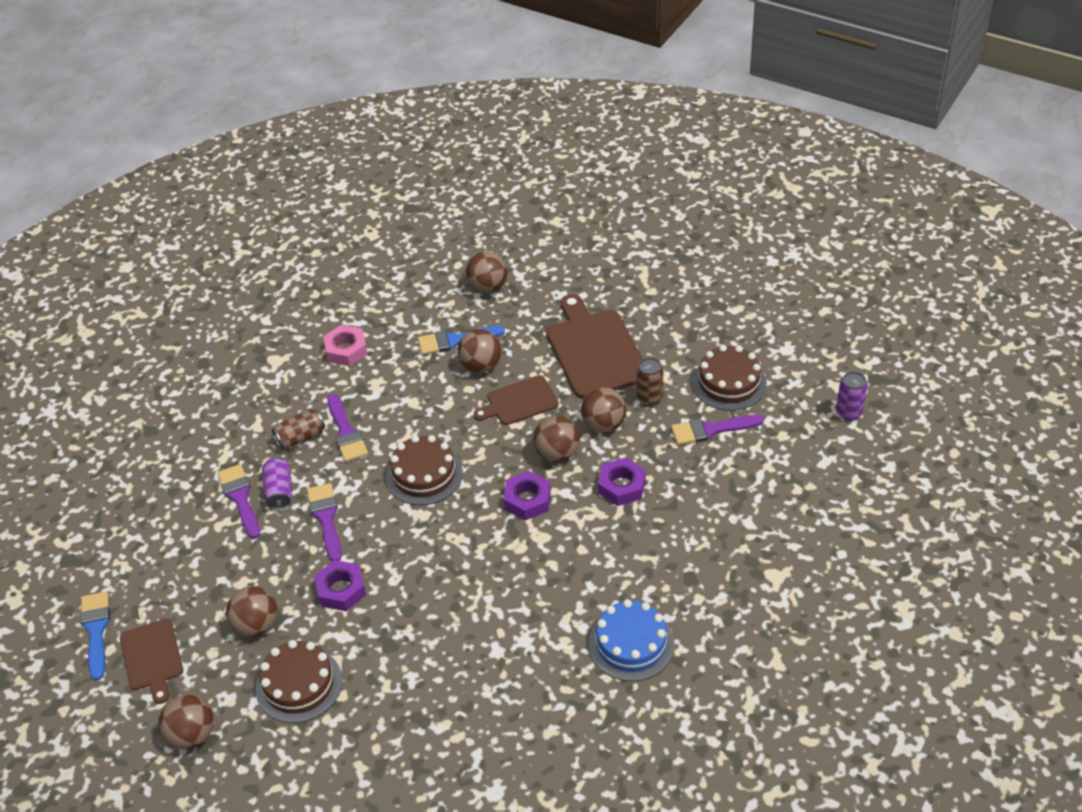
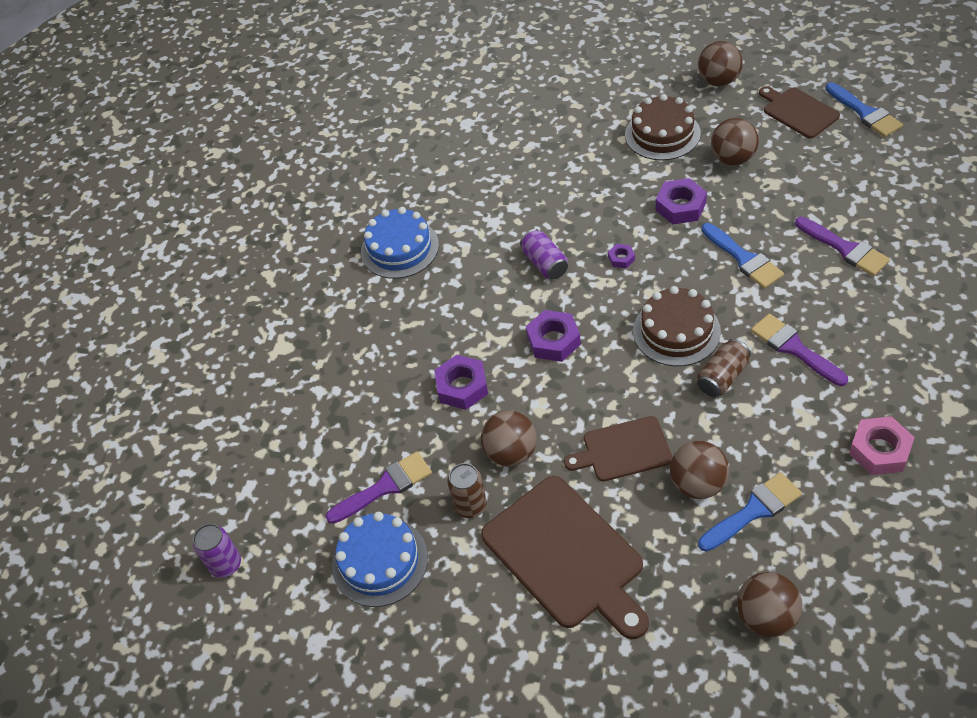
camera: 165 degrees right, 5 degrees up
(279, 491) = (811, 267): purple can -> purple can (545, 263)
(300, 437) = (839, 327): brown can -> brown can (722, 377)
(326, 518) = (743, 259): purple brush -> blue brush
(427, 555) = (621, 258): none -> purple nut
(519, 402) = (623, 450): brown cutting board -> brown cutting board turned 150 degrees counterclockwise
(557, 454) = (547, 400): brown ball -> none
(729, 383) = (380, 561): brown cake -> blue cake

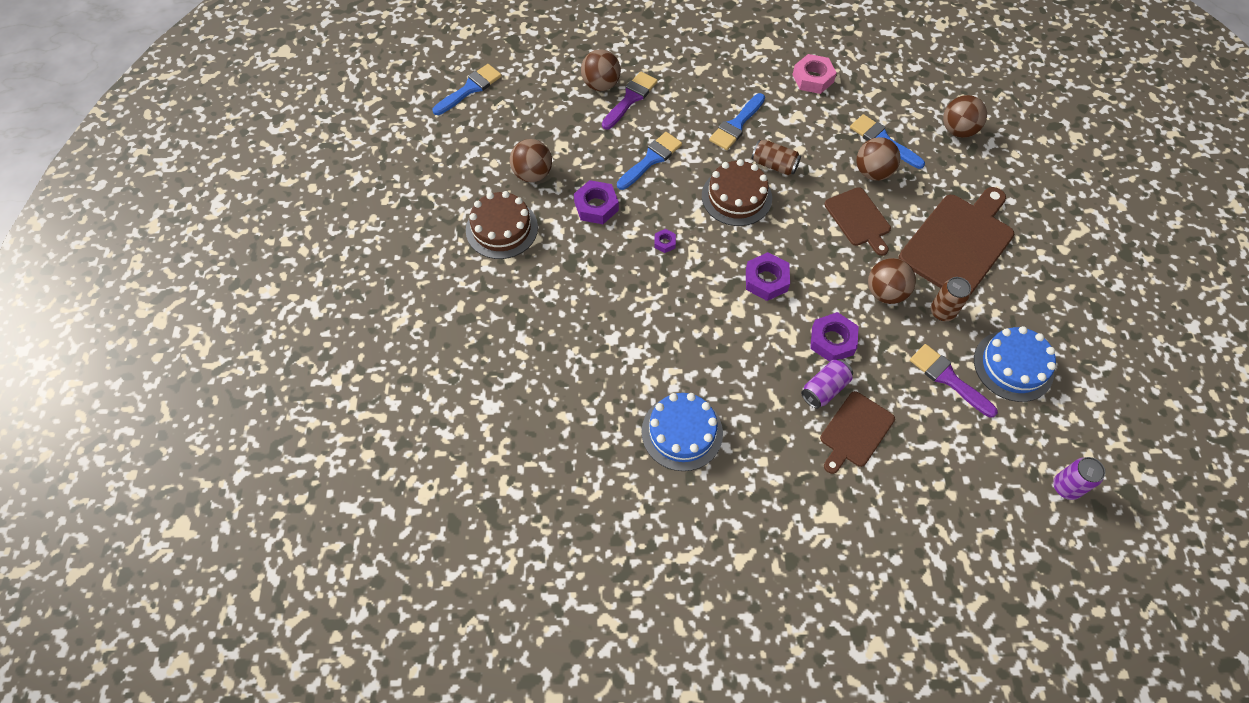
camera: 110 degrees left, 10 degrees up
(545, 263) = (680, 300): purple can -> purple can (824, 389)
(718, 81) = (425, 191): brown ball -> brown ball (601, 85)
(794, 348) = (736, 125): purple brush -> blue brush
(798, 112) = (469, 132): brown cutting board -> brown cutting board (855, 431)

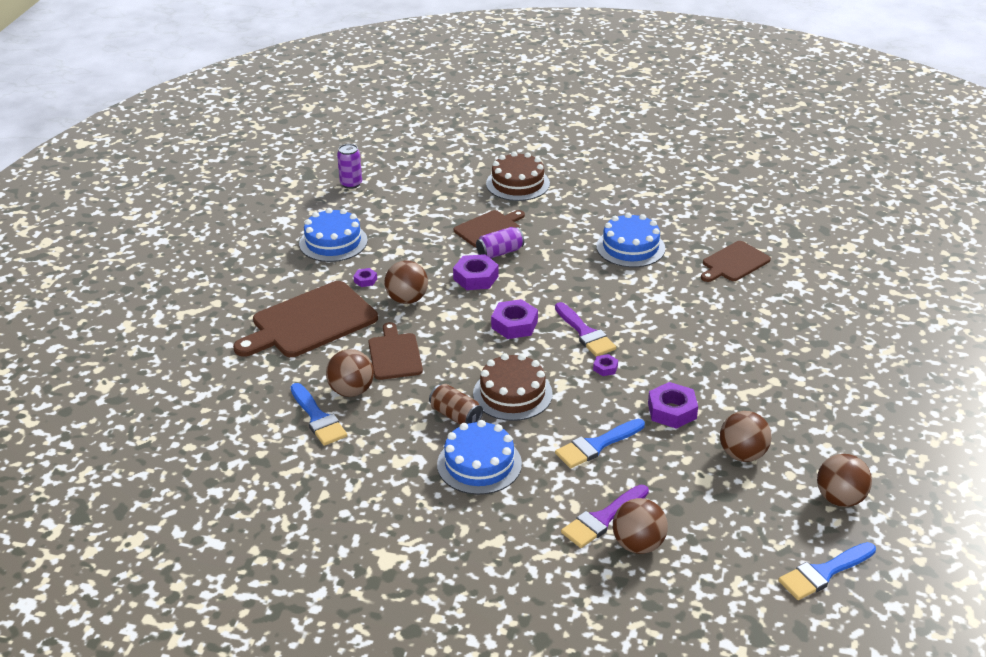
camera: 165 degrees left, 25 degrees down
(501, 228) = (782, 408): brown cake -> brown cake (518, 183)
(560, 430) = (734, 263): none -> brown cutting board
(736, 125) = (479, 464): blue brush -> blue cake
(813, 78) = (354, 501): pink nut -> none
(942, 312) = (365, 280): brown can -> purple nut
(948, 378) = (393, 243): purple brush -> purple brush (585, 333)
(957, 130) = (226, 413): brown ball -> brown ball (840, 499)

